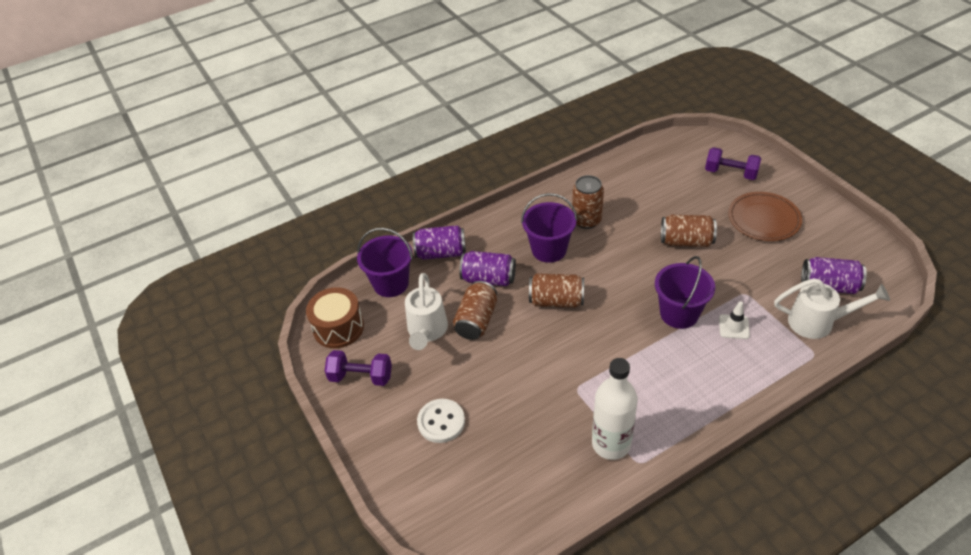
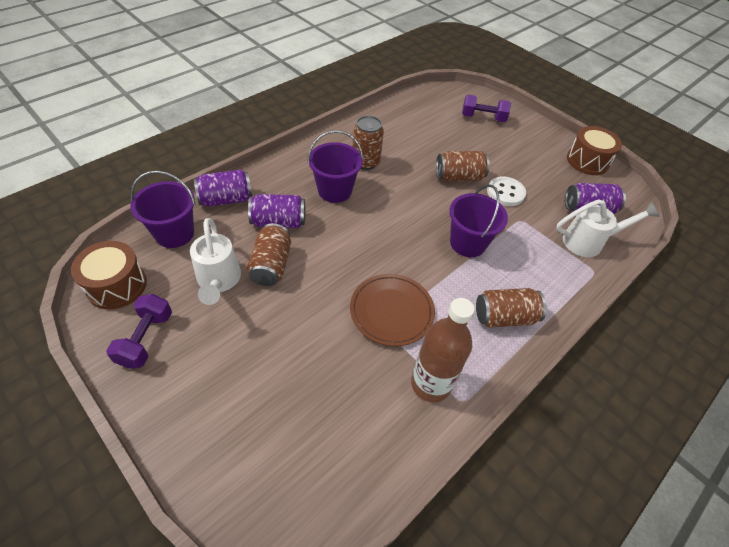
camera: 20 degrees left, 5 degrees up
(361, 377) = (146, 339): purple dumbbell -> purple dumbbell turned 75 degrees counterclockwise
(441, 422) = (244, 381): white button -> white button (505, 192)
(556, 301) = (350, 239): brown can -> brown can (504, 317)
(611, 444) = (430, 384): white bottle -> brown bottle
(734, 327) = (519, 251): white traffic cone -> none
(763, 219) = (519, 155): brown plate -> brown plate (391, 311)
(846, 230) = (587, 161): none -> brown drum

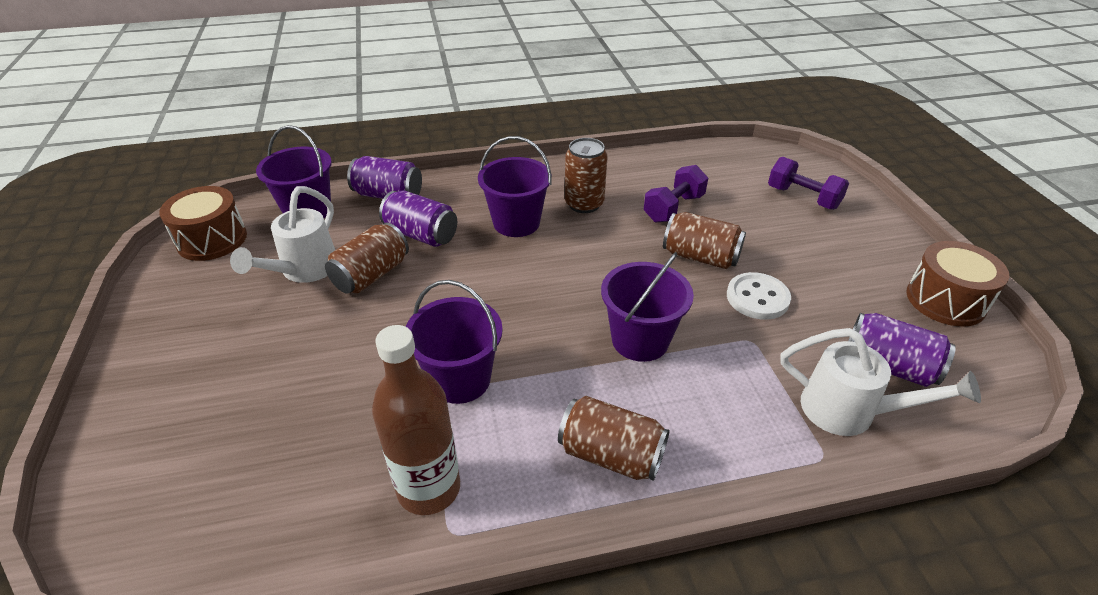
camera: 35 degrees right, 10 degrees down
(146, 339) = (187, 298): purple dumbbell -> purple dumbbell (673, 208)
(391, 311) = (460, 379): brown plate -> purple bucket

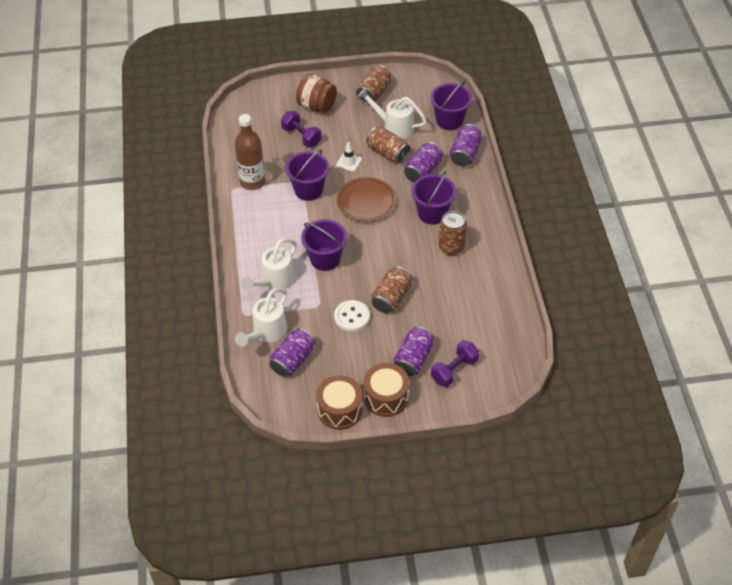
camera: 95 degrees right, 10 degrees up
(199, 387) = (317, 106): none -> brown jar
(212, 240) = (424, 87): brown drum -> brown drum (386, 397)
(387, 324) = (349, 162): none -> white traffic cone
(493, 295) = (366, 202): none -> brown plate
(611, 454) = (258, 239): brown can -> brown can (374, 93)
(673, 208) = (444, 293): purple dumbbell -> purple dumbbell (301, 136)
(718, 413) = (274, 281): none -> white watering can
(805, 232) = (413, 359): none -> purple can

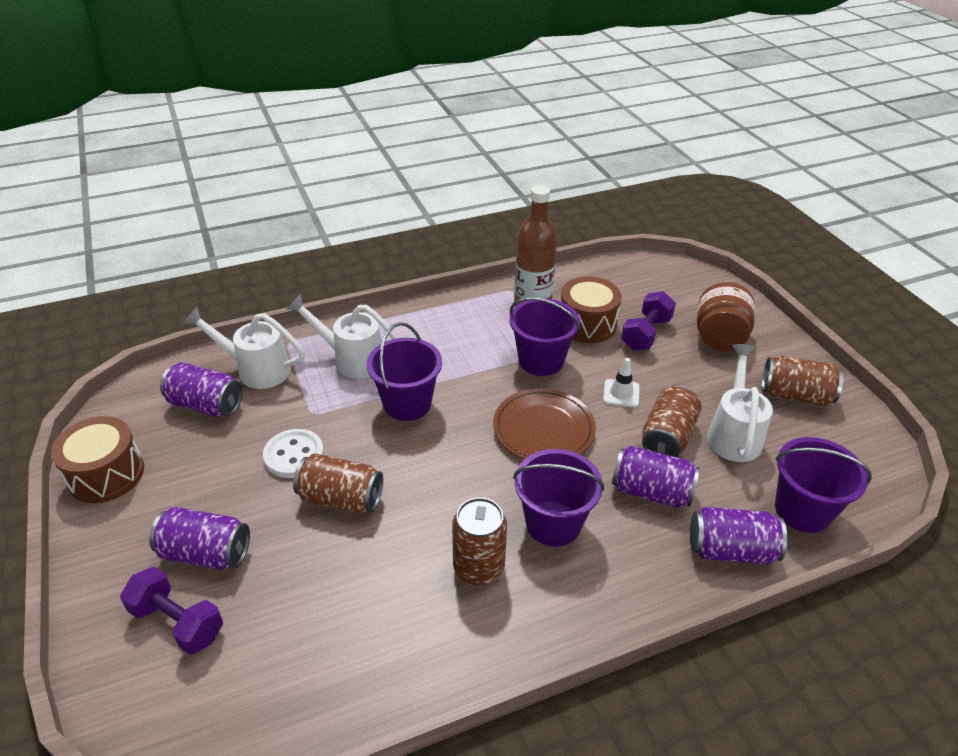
camera: 75 degrees right, 10 degrees down
(386, 397) = (124, 529): brown drum -> brown drum (587, 324)

